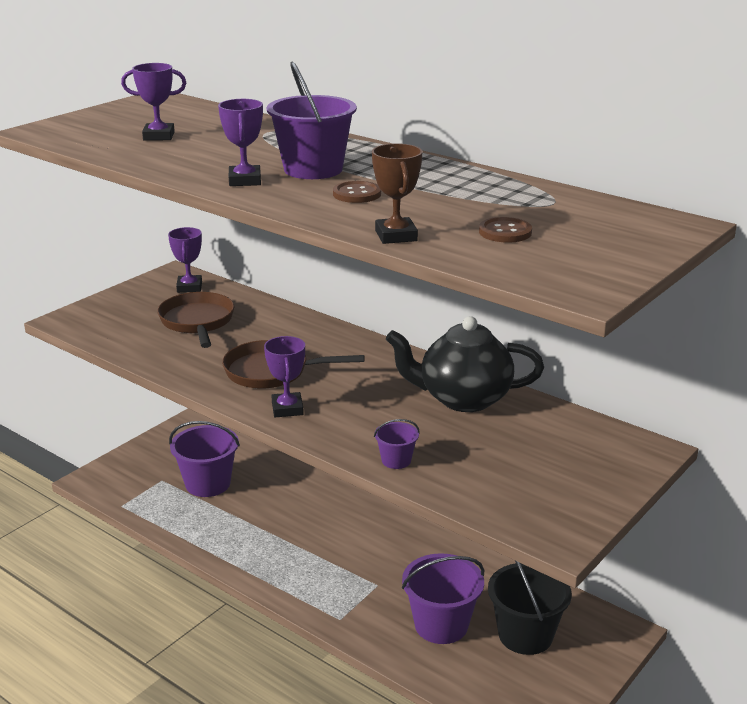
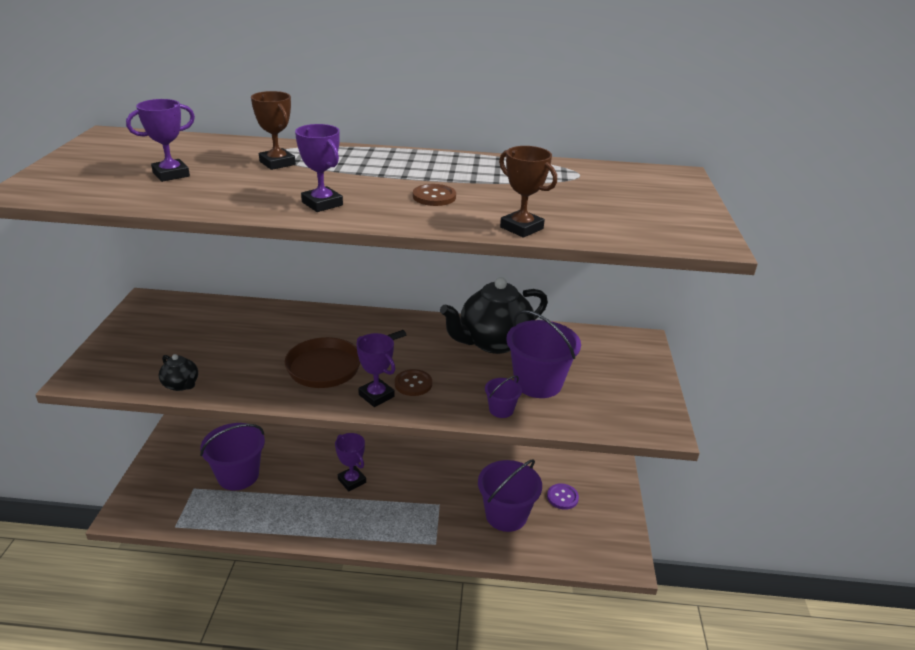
camera: 35 degrees left, 5 degrees up
(133, 348) = (181, 385): none -> black teapot
(189, 287) = (176, 310): purple trophy -> purple trophy (352, 481)
(197, 322) = (217, 341): brown pan -> none
(260, 141) = (277, 163): none -> brown trophy
(313, 169) = (364, 181): purple bucket -> purple bucket (538, 383)
(505, 232) = (588, 206): brown button -> brown button (413, 384)
(525, 635) = (562, 497): black bucket -> purple button

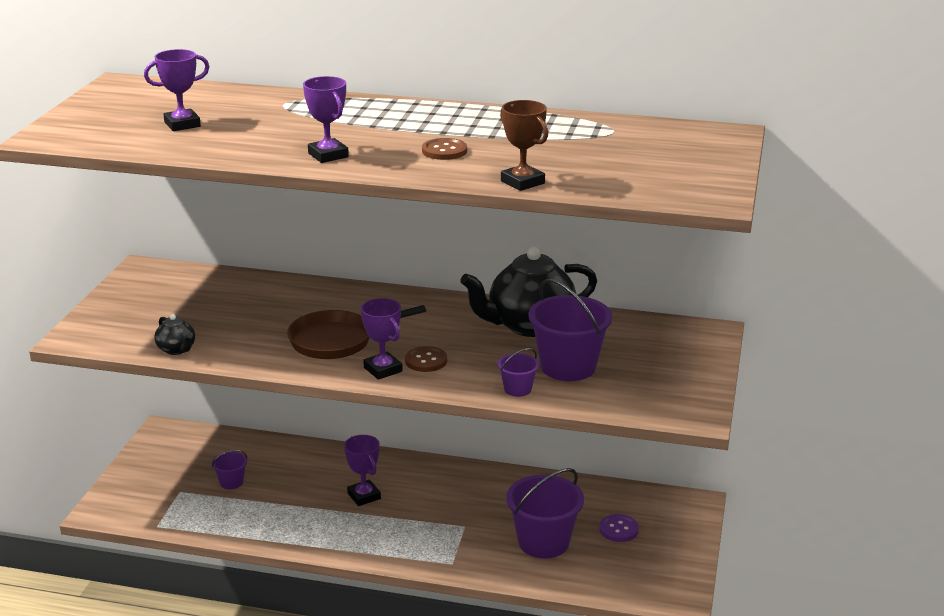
camera: 10 degrees right, 5 degrees down
(238, 475) = (231, 482): purple bucket -> purple bucket, size x0.49
(277, 163) = (290, 114): brown trophy -> none

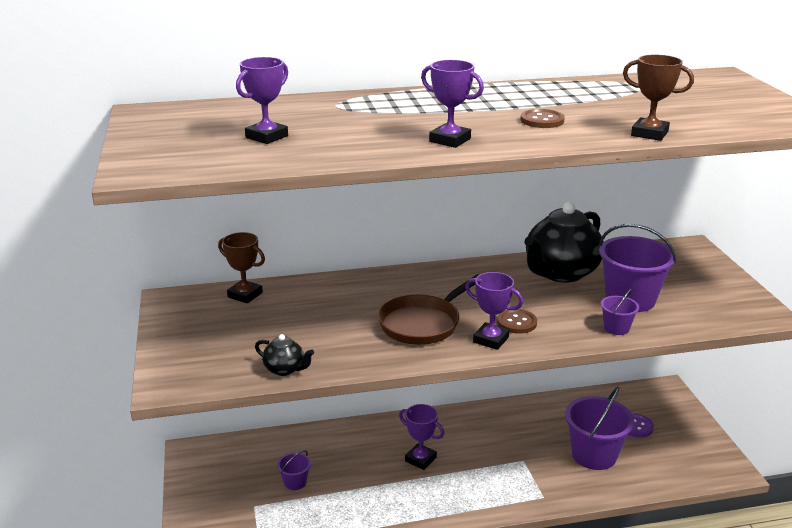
camera: 25 degrees left, 0 degrees up
(208, 279) = (245, 295): none -> brown trophy

